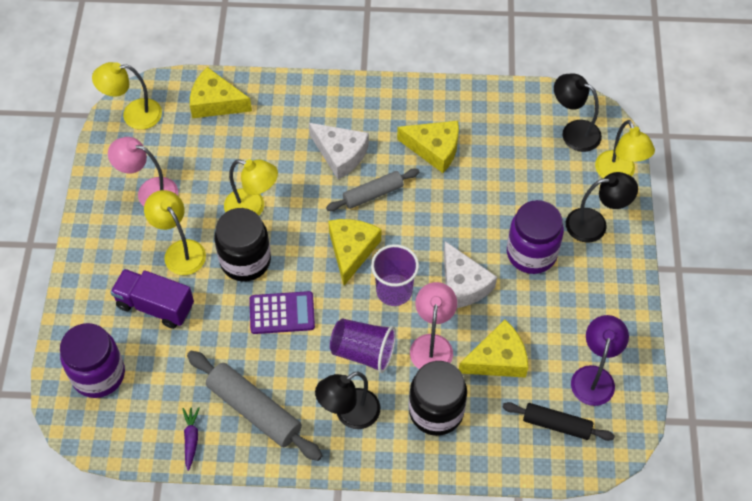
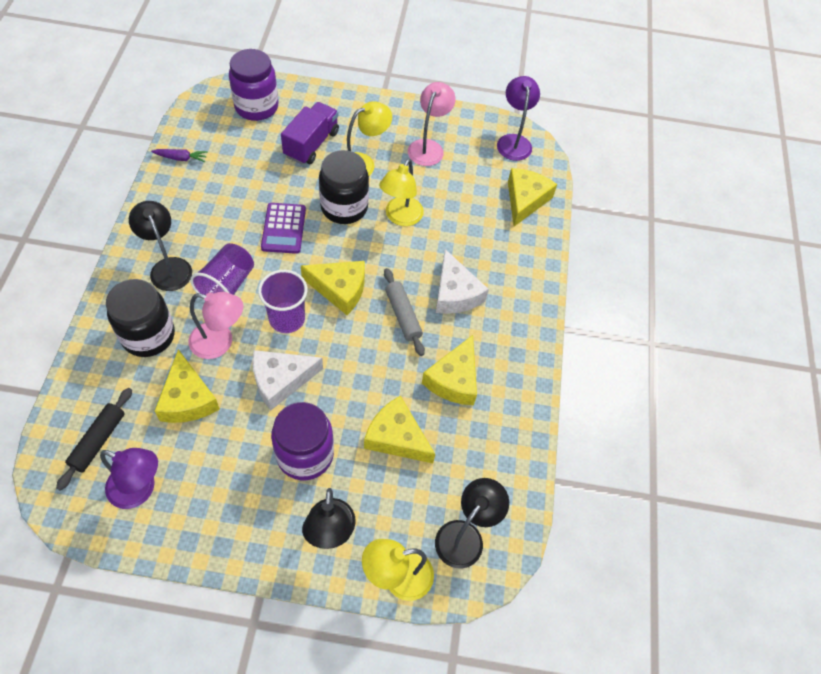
camera: 90 degrees right, 0 degrees up
(133, 115) = (513, 141): yellow lamp -> purple lamp
(254, 410) = (194, 200): grey rolling pin -> none
(340, 154) = (455, 293): white cheese -> white cheese turned 60 degrees counterclockwise
(499, 187) = (396, 437): none -> yellow cheese

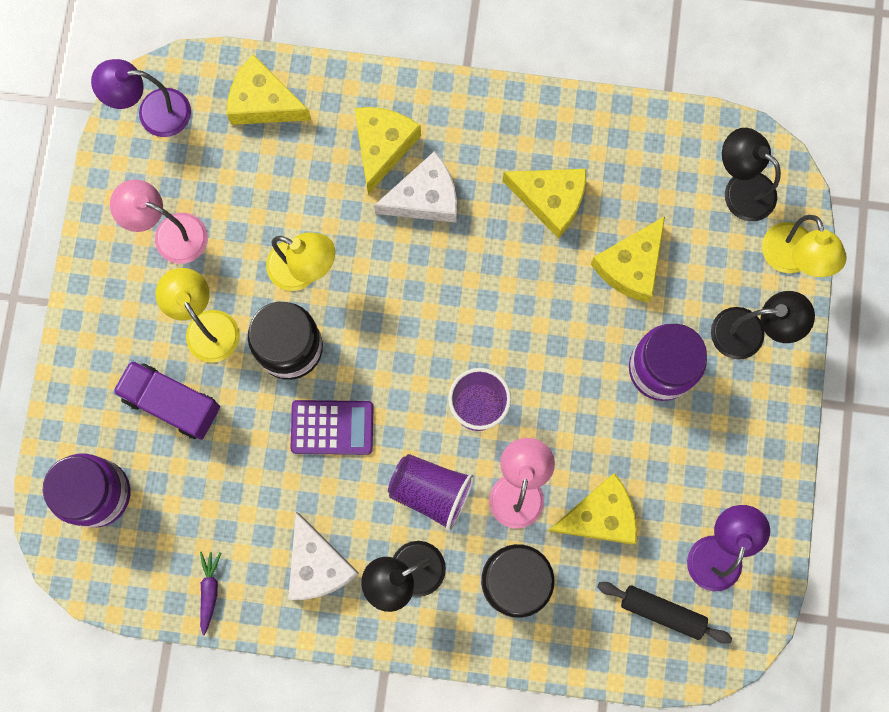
camera: 85 degrees left, 20 degrees up
(281, 380) = (567, 406): white cheese -> white cheese (318, 565)
(340, 289) = (428, 344): yellow cheese -> yellow cheese (382, 146)
(403, 315) = (463, 263): grey rolling pin -> none

